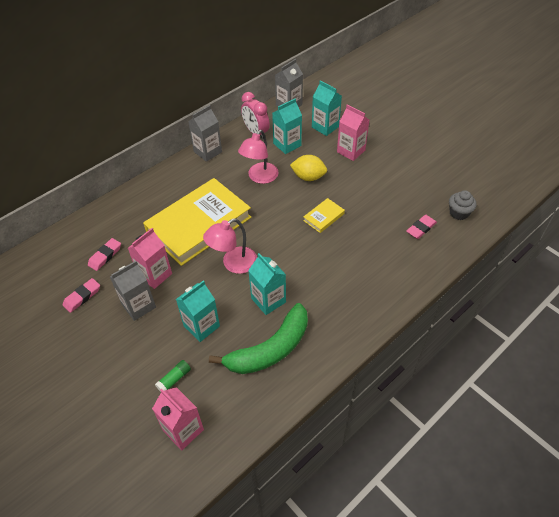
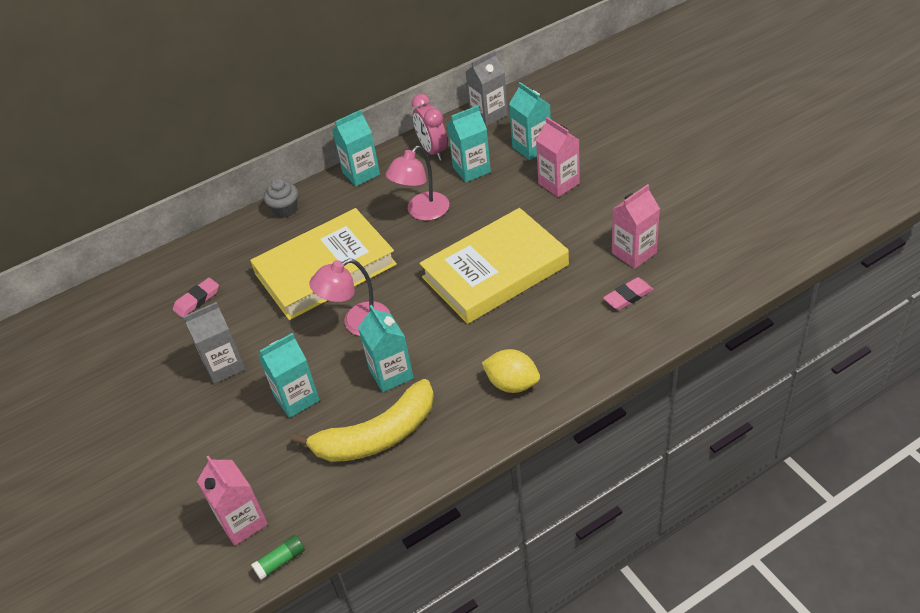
camera: 15 degrees right, 5 degrees down
(82, 297) = (157, 348): pink eraser -> none
(155, 275) = (253, 329): pink carton -> pink carton (634, 253)
(174, 379) = (246, 460): green glue stick -> green glue stick (280, 561)
(208, 152) = (361, 173): grey carton -> turquoise carton
(270, 349) = (377, 436): green banana -> yellow banana
(308, 177) = (489, 216): yellow lemon -> yellow lemon (512, 384)
(323, 217) = (495, 271): yellow book -> yellow book, size x2.48
(459, 213) = (690, 279): grey cupcake -> grey cupcake (285, 209)

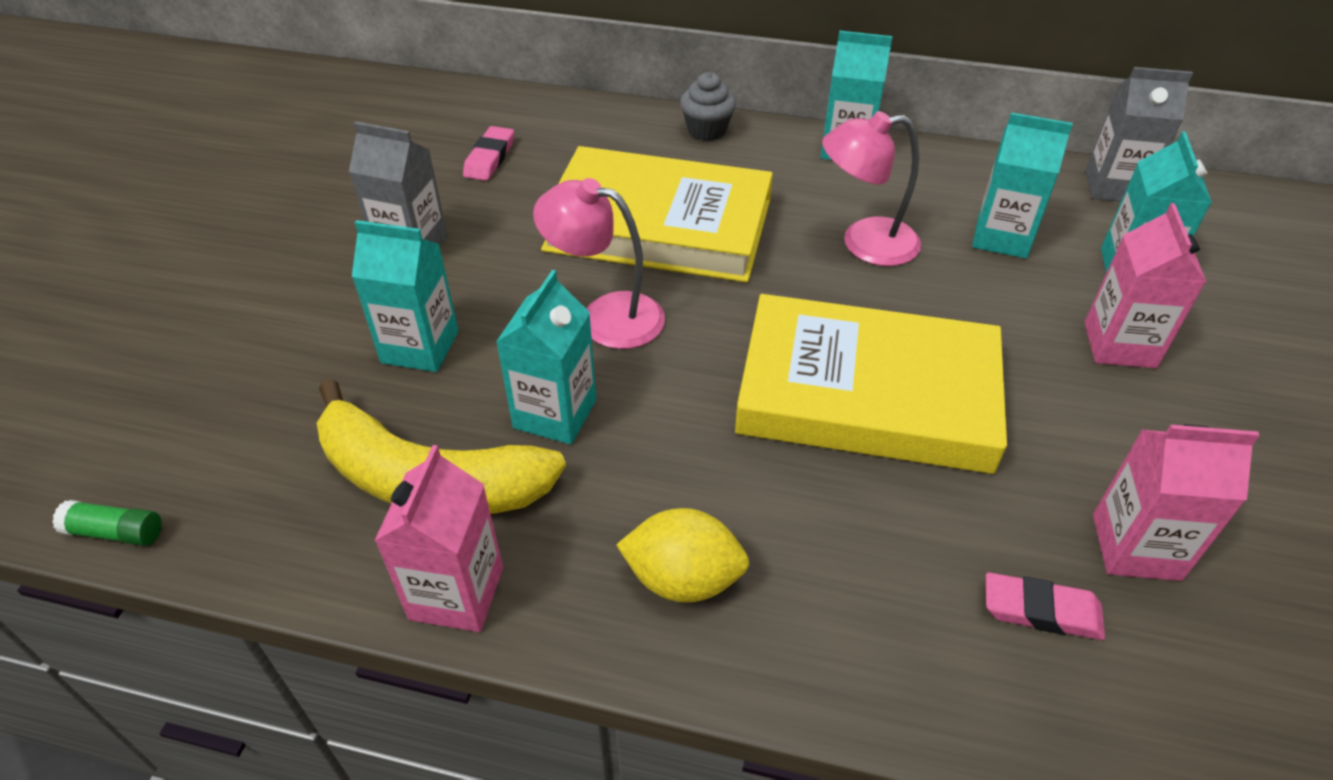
camera: 40 degrees right, 0 degrees up
(197, 300) = (489, 158): pink eraser -> pink eraser turned 75 degrees counterclockwise
(242, 522) = (163, 441): pink carton -> pink carton (456, 593)
(433, 150) = (975, 181): pink clock -> none
(512, 384) = (683, 579): yellow lemon -> yellow lemon turned 60 degrees counterclockwise

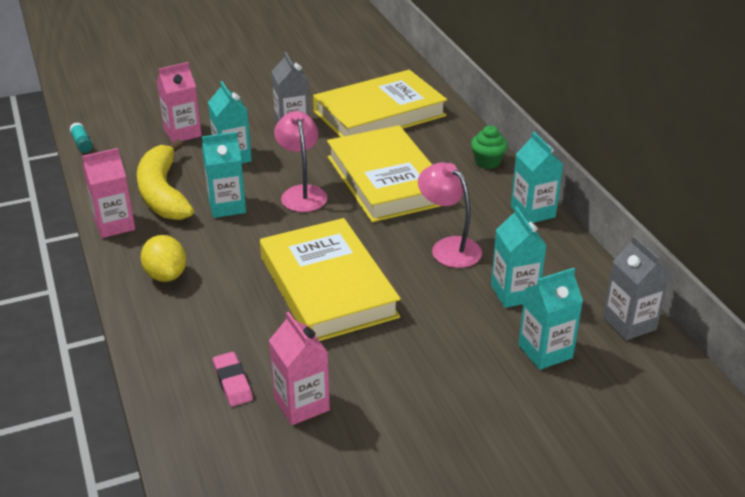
camera: 55 degrees right, 10 degrees down
(116, 532) = (82, 143): green glue stick -> turquoise glue stick
(489, 158) = (379, 114): pink eraser -> yellow book
(707, 130) = (487, 162): grey cupcake -> green cupcake
(1119, 345) = (461, 363): pink carton -> pink carton (182, 133)

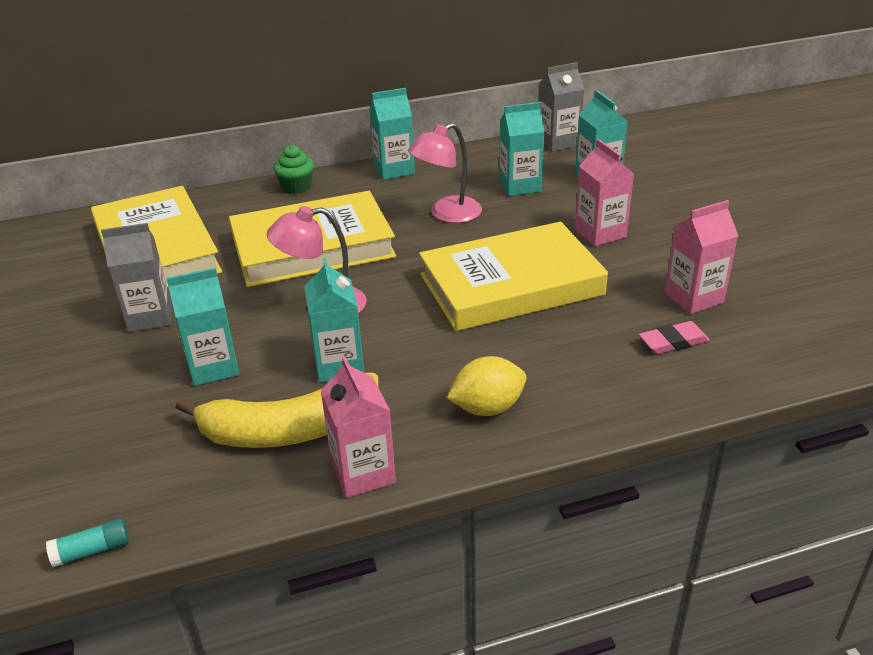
camera: 85 degrees left, 0 degrees up
(182, 133) = (118, 423): pink carton -> pink carton (600, 233)

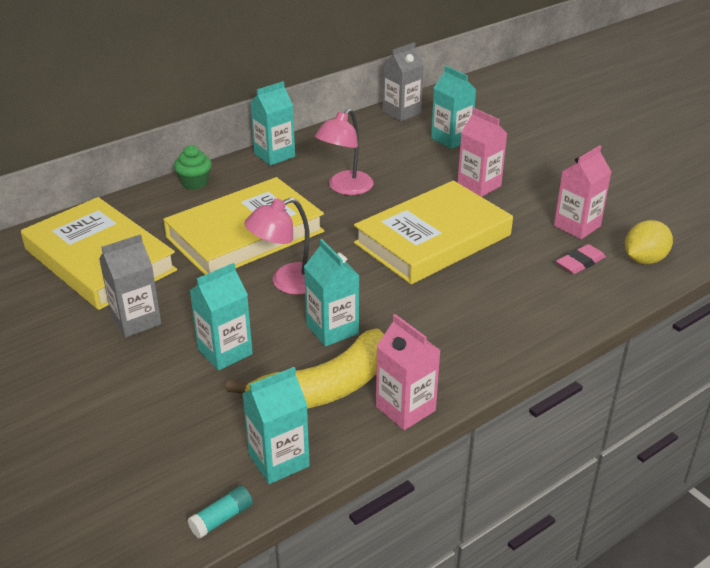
camera: 20 degrees left, 0 degrees up
(487, 408) = (471, 339): yellow lemon -> yellow lemon (644, 259)
(520, 186) = (391, 155): turquoise carton -> turquoise carton (279, 460)

